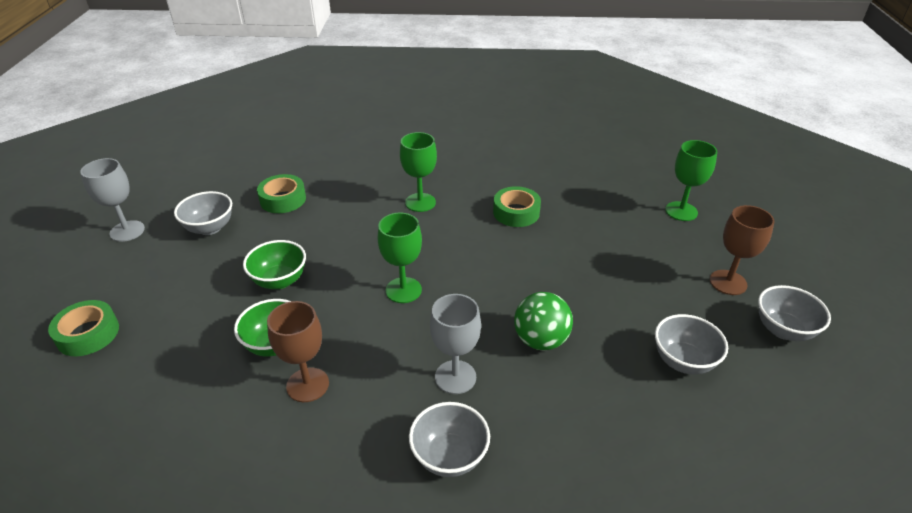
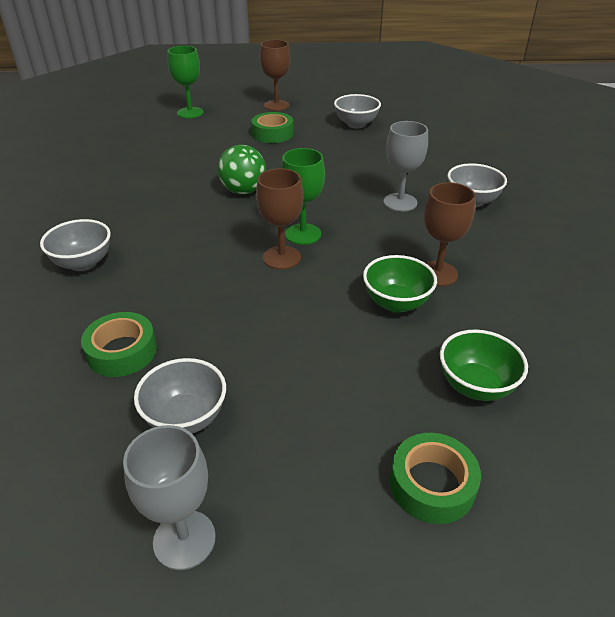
camera: 95 degrees left, 0 degrees up
(280, 281) = (298, 319): green bowl -> green bowl (475, 386)
(368, 274) = (281, 257): none -> brown goblet
(420, 202) = (153, 235): green goblet -> none
(516, 212) = (181, 180): green tape -> green tape (272, 134)
(540, 340) = (350, 169): green ball -> green ball (243, 191)
(783, 330) = (320, 96): grey bowl -> grey bowl (83, 263)

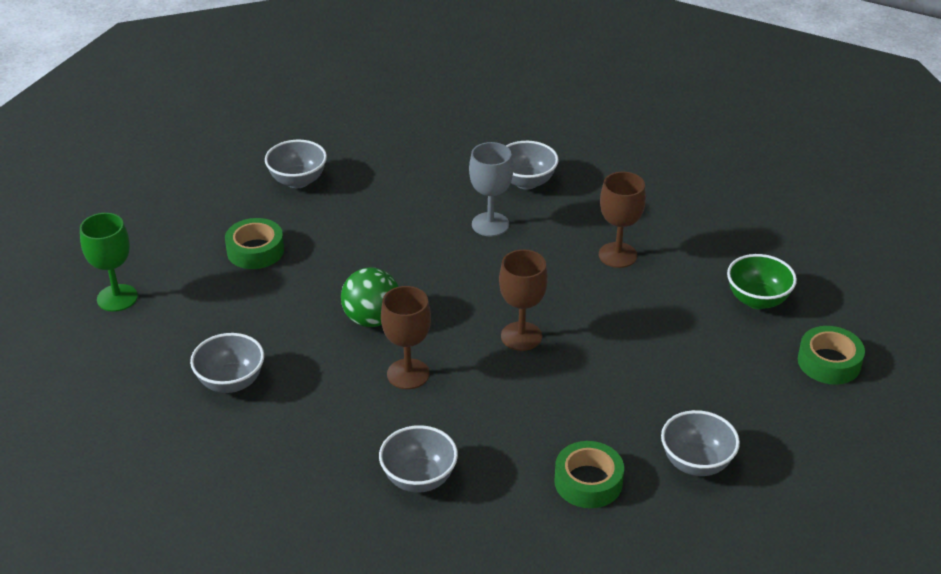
camera: 60 degrees left, 0 degrees up
(141, 165) = (231, 382): none -> grey bowl
(184, 539) = (810, 495): grey goblet -> none
(276, 105) = (178, 219): brown goblet -> brown goblet (408, 374)
(303, 234) = (492, 308): green goblet -> none
(396, 303) = (639, 295): green bowl -> none

